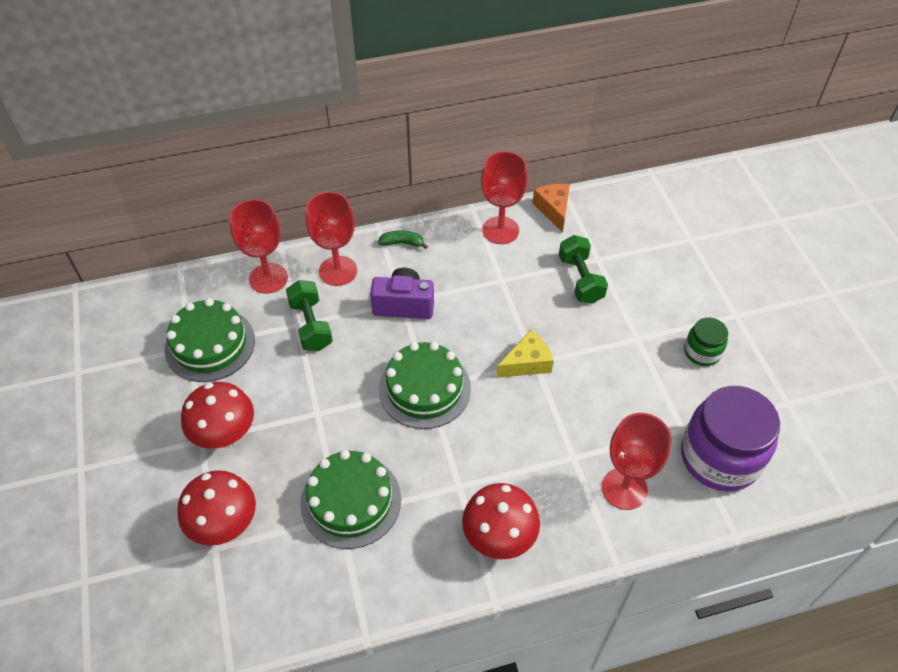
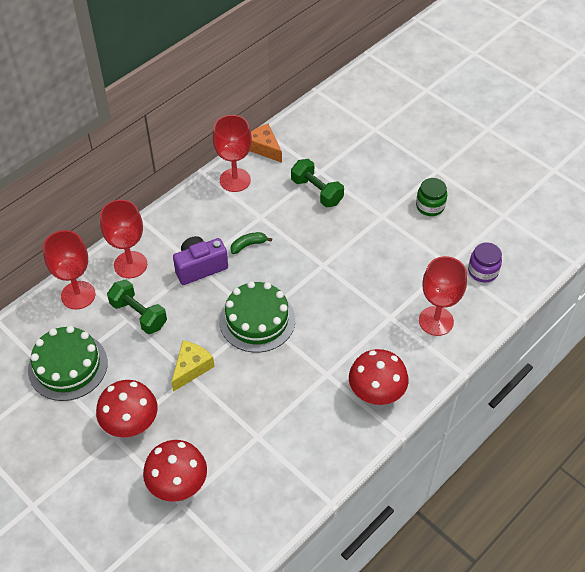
camera: 30 degrees left, 0 degrees up
(351, 501) = (258, 422): green cake -> none
(402, 243) = (166, 221): green banana -> green banana (248, 245)
(527, 363) = (318, 268): yellow cheese -> yellow cheese (191, 368)
(719, 457) = (483, 271): purple jar -> purple jar, size x0.50

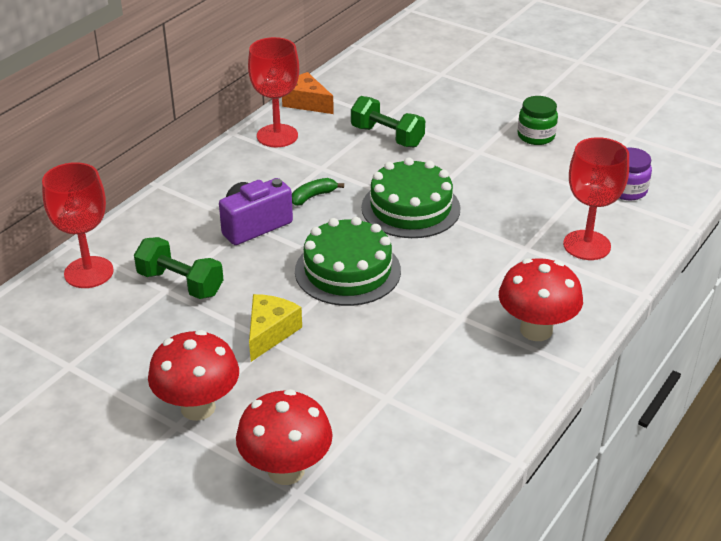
camera: 10 degrees left, 15 degrees down
(68, 366) = (89, 351): green cake -> green cake (410, 208)
(130, 265) = (156, 233): red goblet -> none

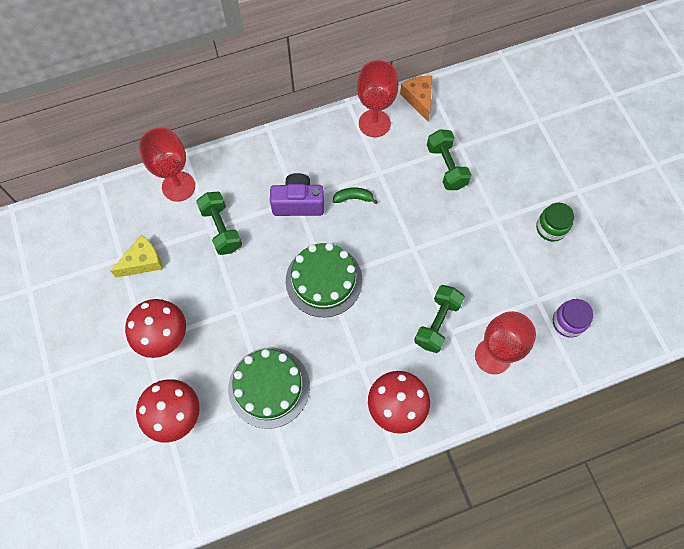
camera: 35 degrees right, 30 degrees up
(270, 332) = (241, 304): yellow cheese -> yellow cheese (143, 261)
(410, 208) = (406, 247): green cake -> green cake (269, 387)
(505, 247) = (437, 323): none -> green dumbbell

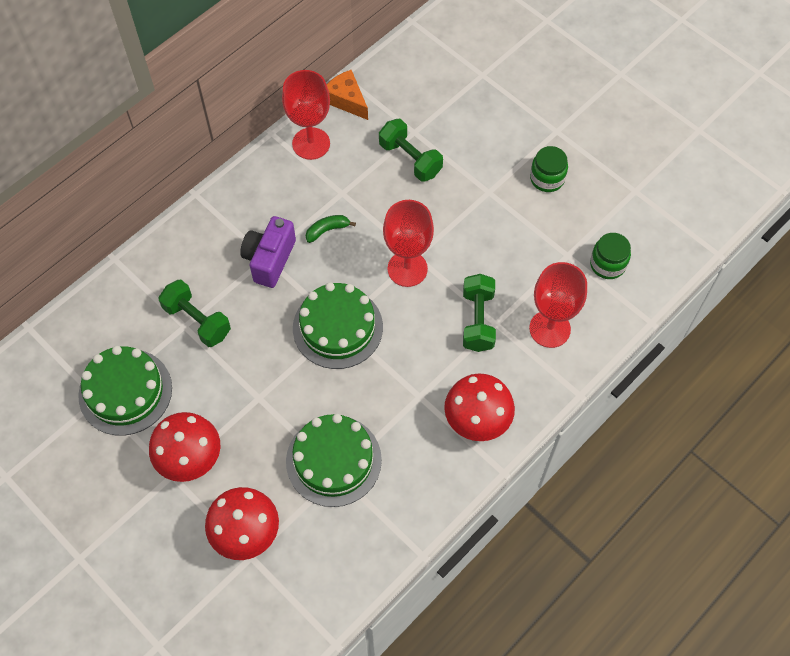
camera: 25 degrees left, 5 degrees down
(143, 261) = (125, 391): yellow cheese -> green cake
(178, 186) = (124, 295): red goblet -> red goblet (407, 269)
(298, 203) = (269, 259): purple camera -> purple camera turned 45 degrees counterclockwise
(568, 322) = (607, 264): purple jar -> green jar

